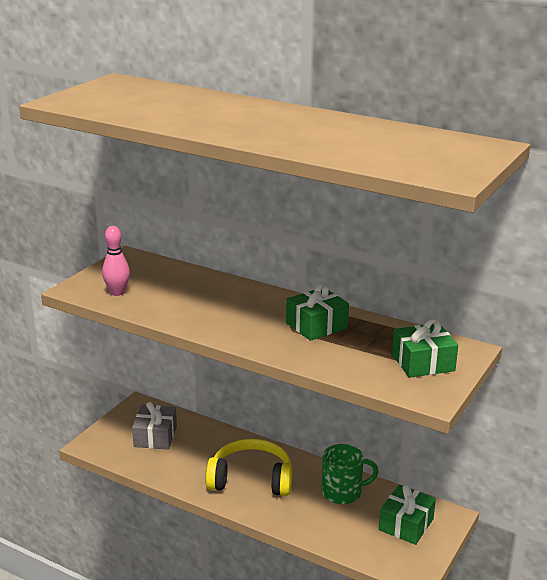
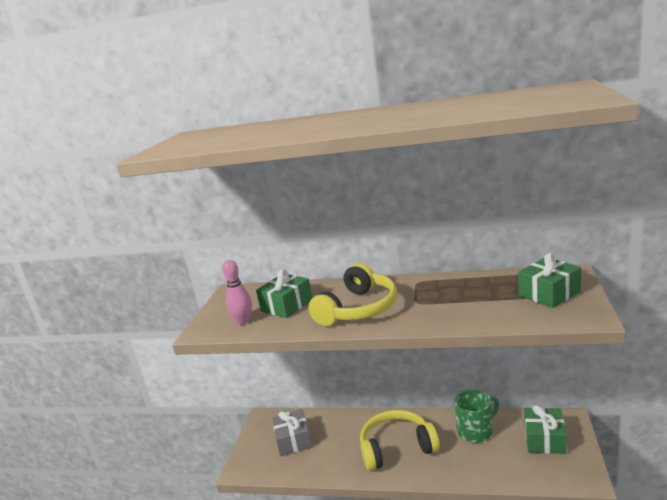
camera: 15 degrees left, 5 degrees down
(230, 316) = (358, 309): none -> yellow headphones
(316, 325) = (435, 293): green gift -> green gift (287, 305)

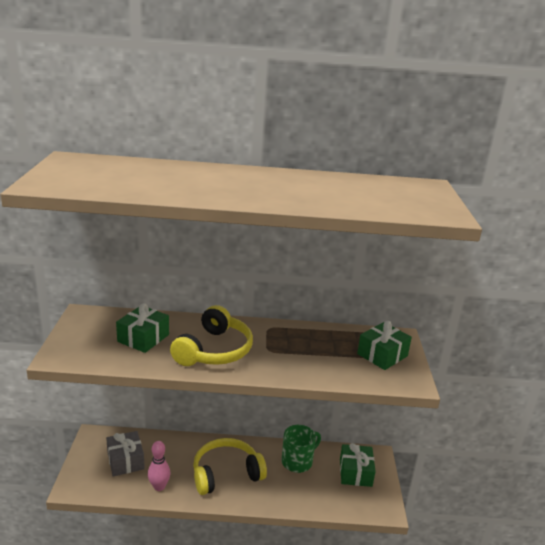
camera: 15 degrees left, 5 degrees up
(243, 321) = (100, 351): pink bowling pin -> pink bowling pin (159, 487)

